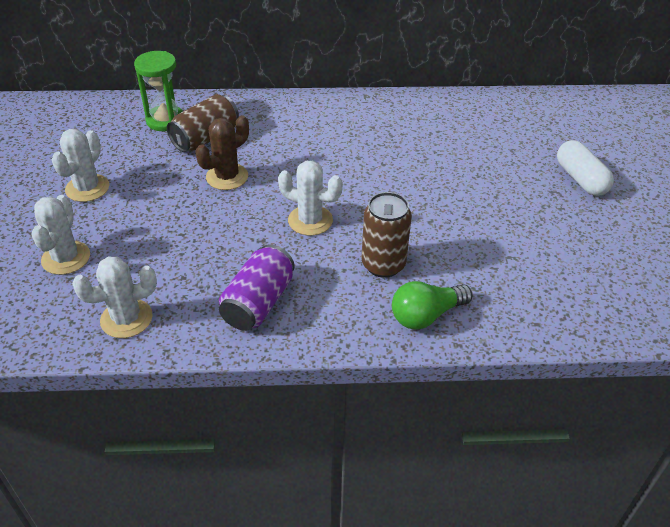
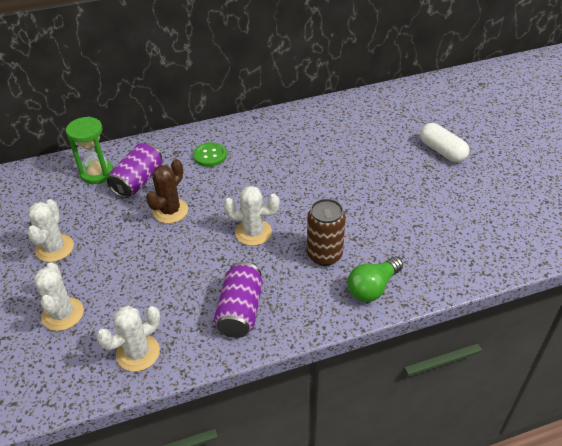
camera: 15 degrees left, 0 degrees up
(205, 138) = (138, 181): brown can -> purple can
(297, 127) = (210, 155): none -> green button

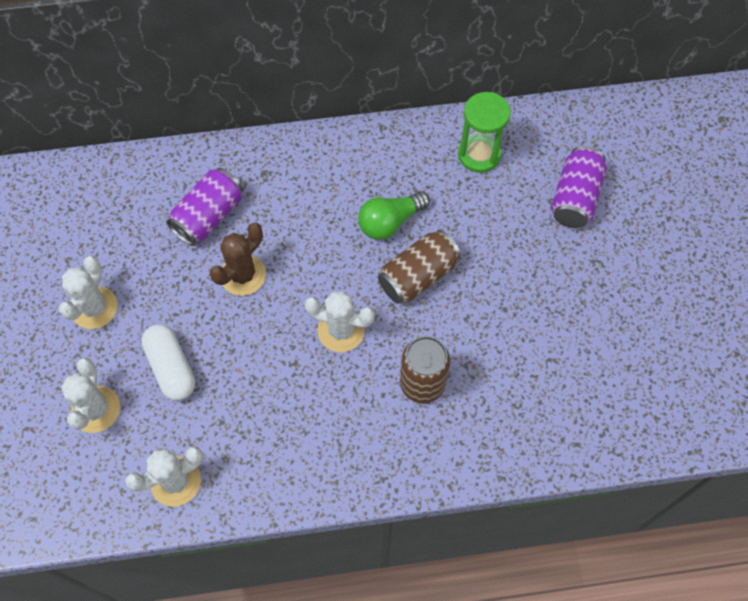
camera: 10 degrees right, 20 degrees up
(97, 173) = (158, 192): green hourglass -> green hourglass (479, 154)
(210, 155) = (309, 188): green button -> none
(240, 311) = (303, 447): purple can -> purple can (575, 198)
(302, 192) = (418, 276): none -> brown can
(372, 287) = (469, 445): green light bulb -> green light bulb (390, 222)
(442, 151) = (624, 239): white capsule -> white capsule (171, 368)

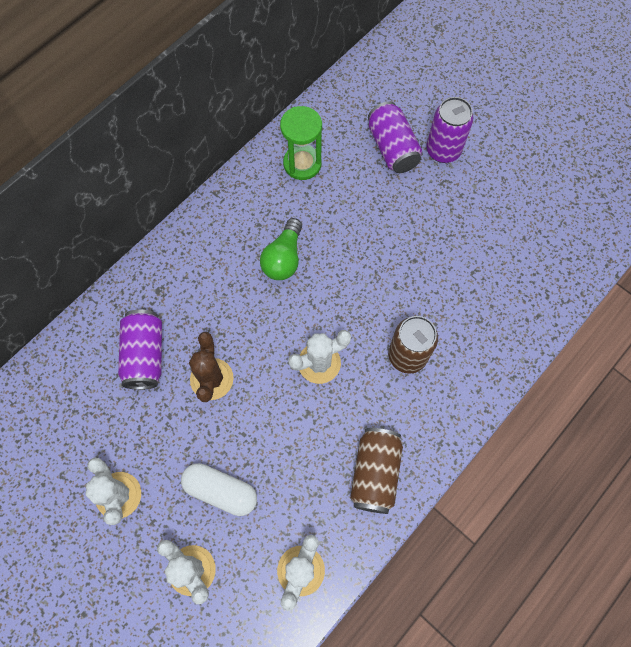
camera: 40 degrees left, 5 degrees up
(418, 276) = (337, 282): brown can -> brown can (375, 473)
(622, 233) = (443, 150): none -> purple can

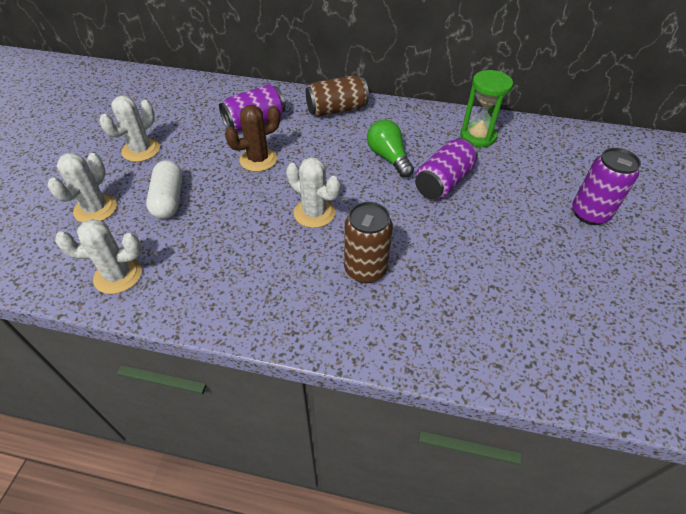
camera: 60 degrees right, 20 degrees down
(283, 258) = (388, 157): green light bulb -> green light bulb turned 75 degrees clockwise
(375, 473) = (234, 292): brown can -> brown can (337, 110)
(392, 148) = (552, 180): purple can -> purple can (443, 182)

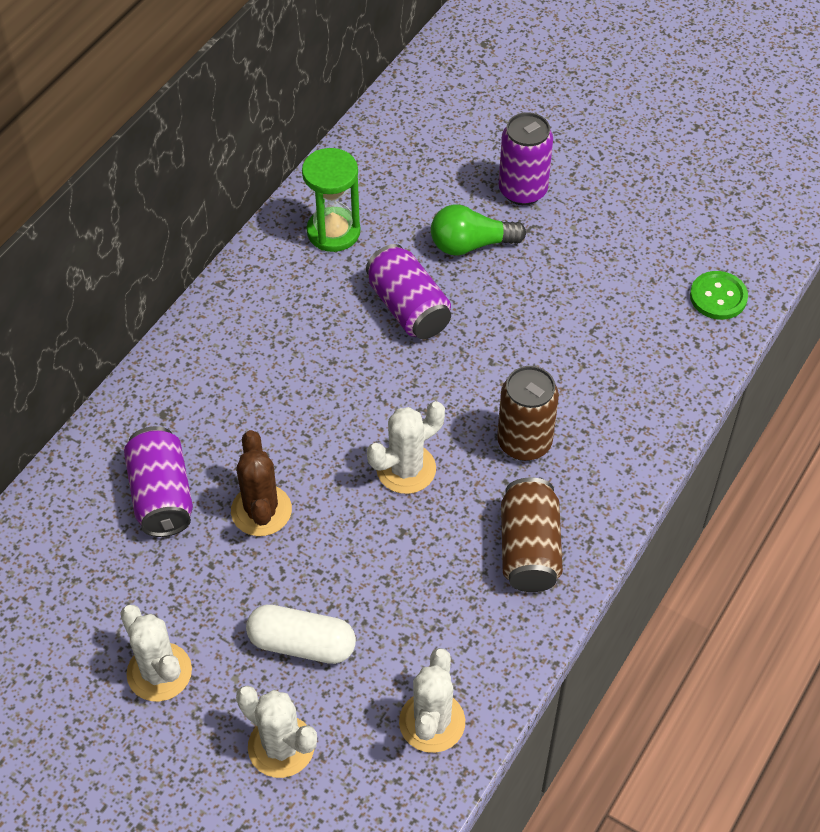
camera: 70 degrees left, 5 degrees up
(337, 110) = (185, 376): brown can -> brown can (529, 549)
(388, 157) = (331, 349): green light bulb -> green light bulb (471, 244)
(592, 370) = (718, 297): none -> green button

